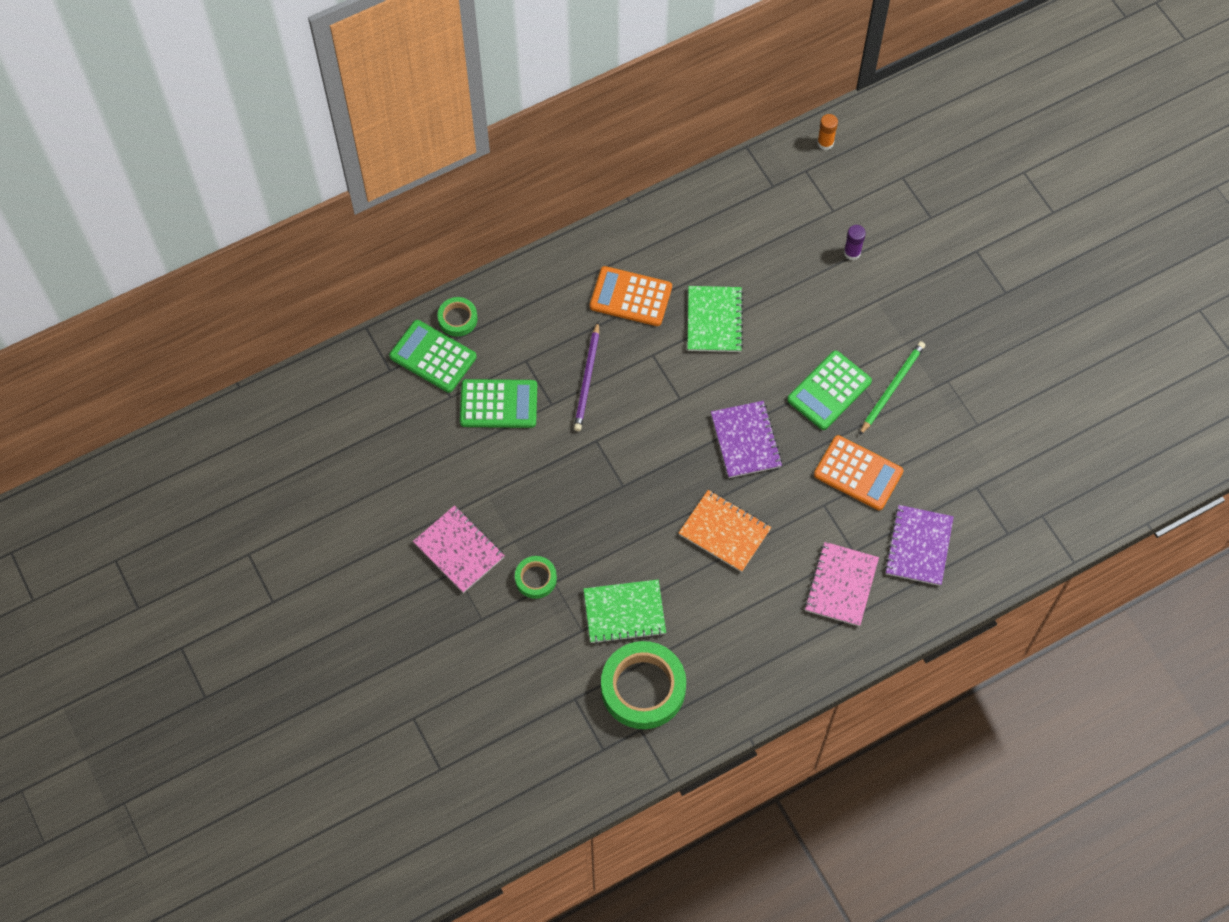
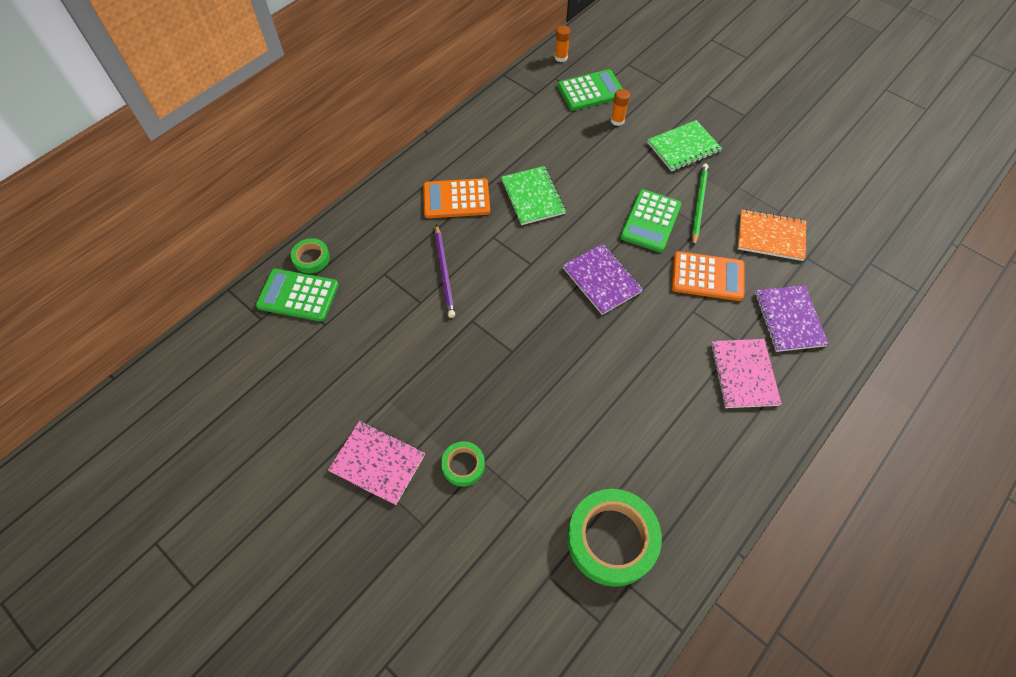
camera: 20 degrees left, 5 degrees down
(498, 404) = (372, 317): green calculator -> green calculator (590, 91)
(624, 612) = (561, 468): green notebook -> green notebook (683, 147)
(724, 532) = (620, 362): orange notebook -> orange notebook (770, 236)
(852, 252) = (617, 120): purple glue stick -> orange glue stick

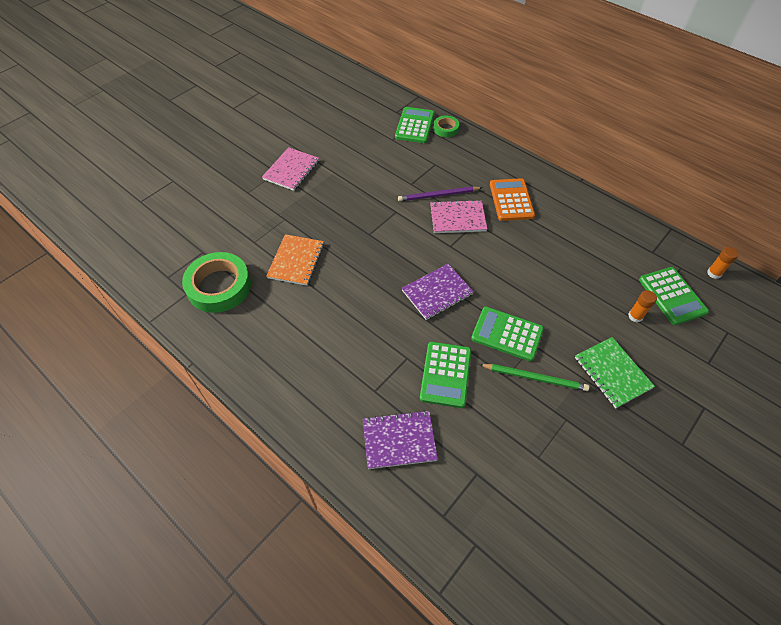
camera: 90 degrees right, 5 degrees down
(463, 465) = (284, 209): green tape -> none
(533, 197) = (522, 248): green notebook -> none
(707, 276) = (446, 374): orange calculator -> green calculator
(743, 374) = (341, 390): pink notebook -> pink notebook (457, 218)
(770, 236) = (501, 441): orange notebook -> orange notebook (296, 261)

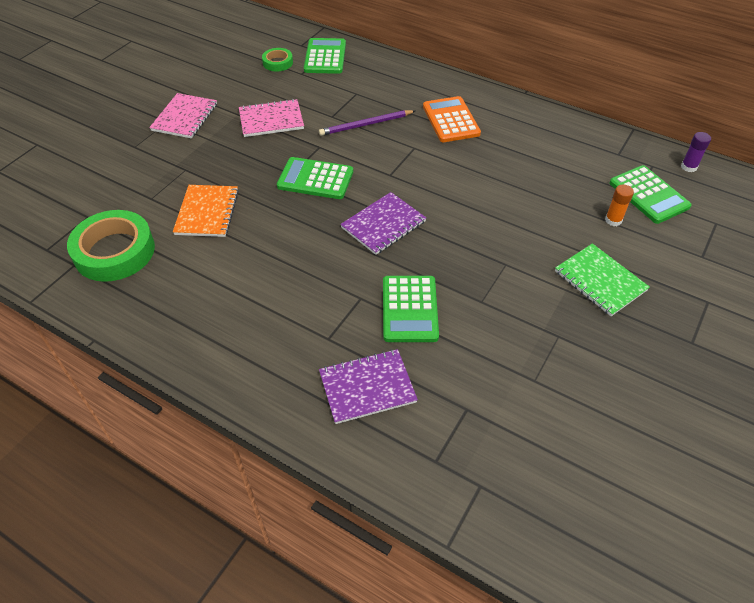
camera: 10 degrees left, 5 degrees down
(446, 129) = (362, 56): green tape -> green tape (277, 62)
(457, 218) = (393, 145): pink notebook -> pink notebook (271, 120)
(507, 334) = (473, 257): green calculator -> green calculator (315, 179)
(535, 378) = (514, 298): green pencil -> none
(714, 273) = (688, 167): orange glue stick -> purple glue stick

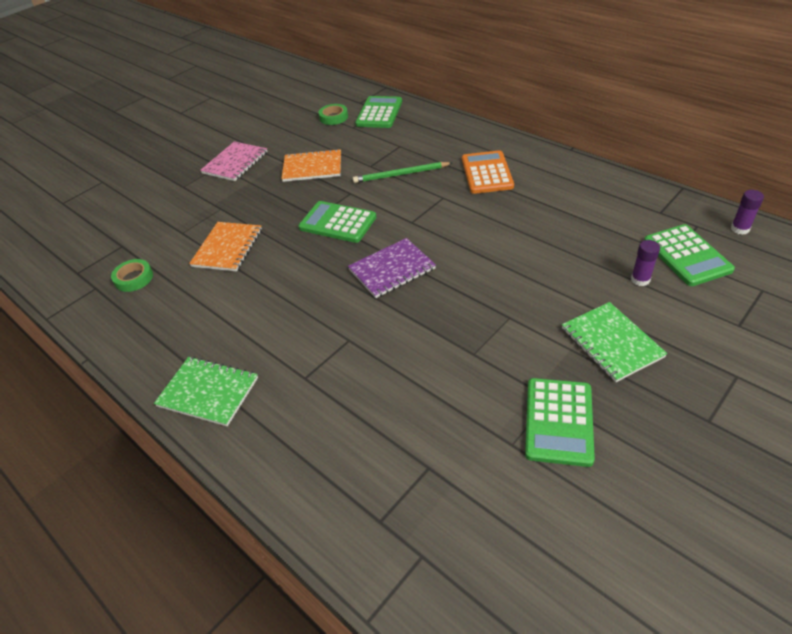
camera: 15 degrees right, 5 degrees down
(114, 251) = (134, 278): green tape -> green tape, size x0.50
(235, 362) = (208, 392): none -> green notebook
(271, 120) = (312, 167): pink notebook -> orange notebook
(366, 125) = (400, 174): purple pencil -> green pencil
(367, 387) = (329, 432): purple notebook -> none
(410, 309) = (396, 355): green calculator -> green calculator (559, 421)
(613, 220) = (640, 279): orange glue stick -> purple glue stick

